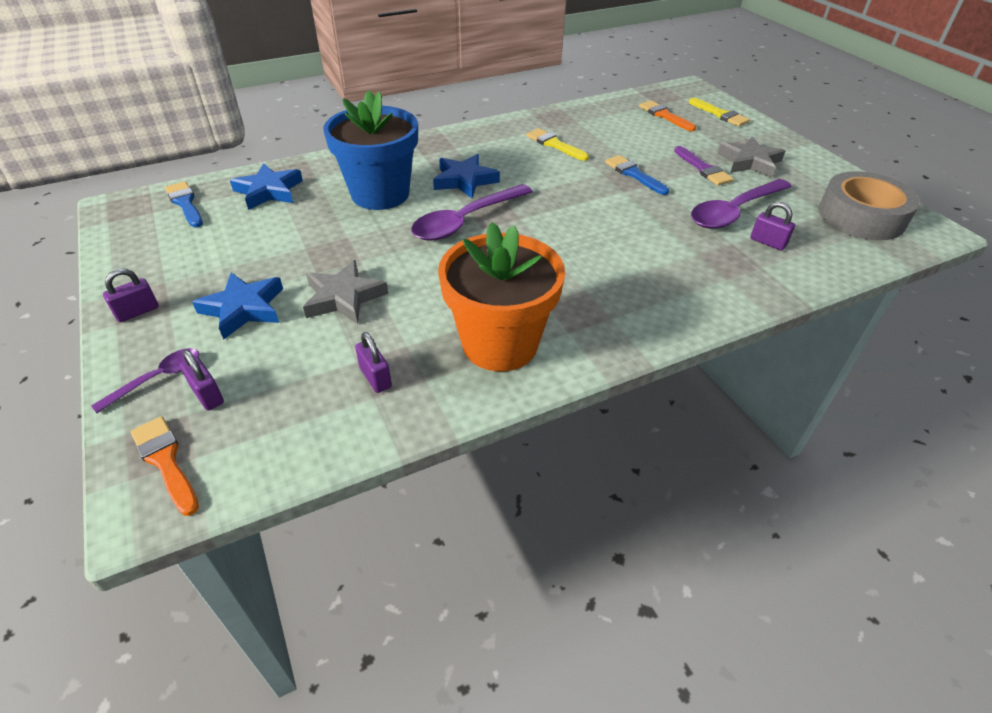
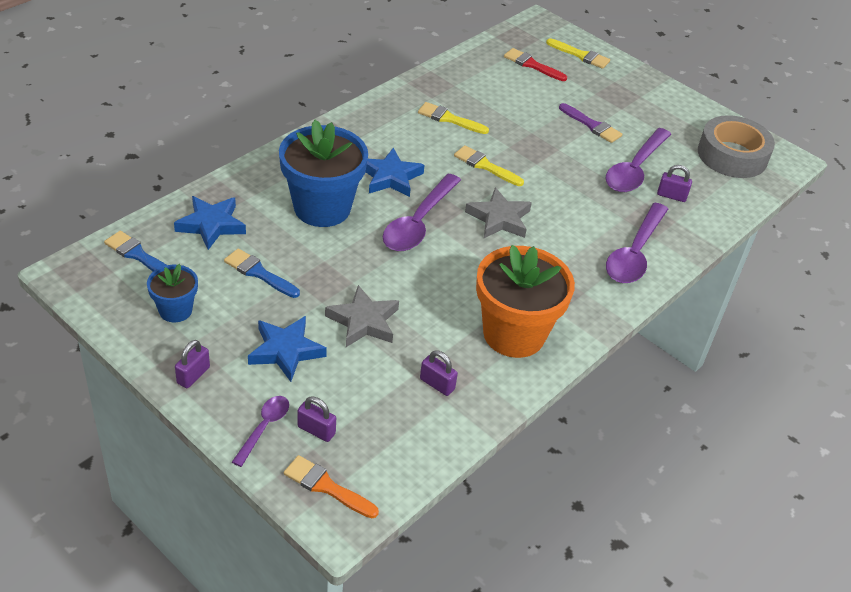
camera: 25 degrees left, 0 degrees up
(175, 252) = (175, 310): none -> blue flower pot
(567, 185) = (485, 166): none -> yellow brush
(634, 174) = (536, 142): blue brush -> blue brush (259, 273)
(664, 116) = (532, 65): orange brush -> red brush
(694, 290) = (634, 253): none -> purple spoon
(749, 162) = (627, 110): grey star -> grey star (499, 219)

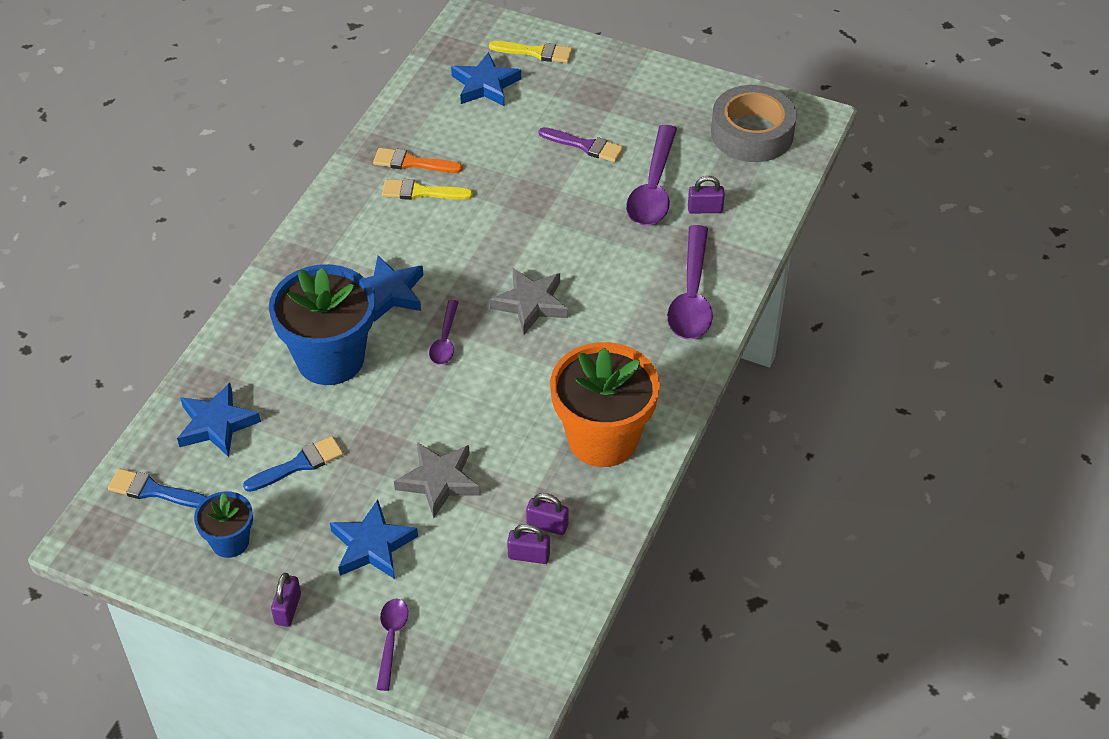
camera: 15 degrees left, 5 degrees up
(259, 273) = (299, 464): blue brush -> blue brush turned 135 degrees clockwise
(316, 430) = (446, 622): purple padlock -> purple padlock (529, 555)
(326, 487) = (485, 678): orange brush -> orange brush (412, 163)
(418, 223) = (445, 340): purple spoon -> purple spoon, size x0.54
(485, 166) = (488, 241): yellow brush -> none
(532, 65) = (485, 85): red brush -> blue star

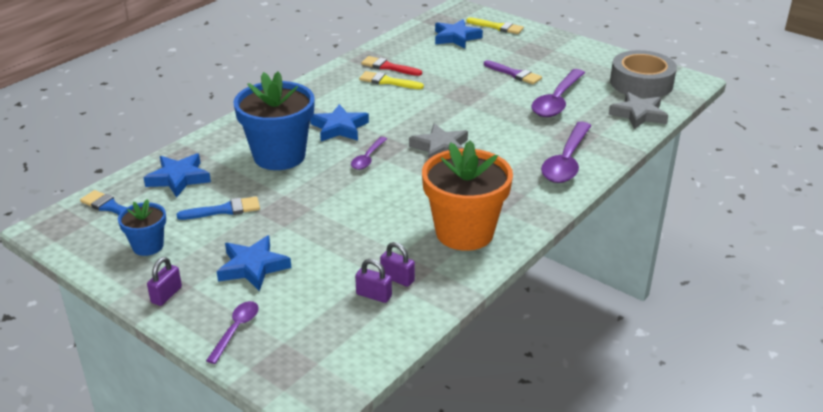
camera: 15 degrees right, 15 degrees down
(412, 163) = (388, 67): orange brush -> red brush
(439, 481) = (324, 237): grey star -> grey star (638, 114)
(705, 209) = (592, 116): purple padlock -> none

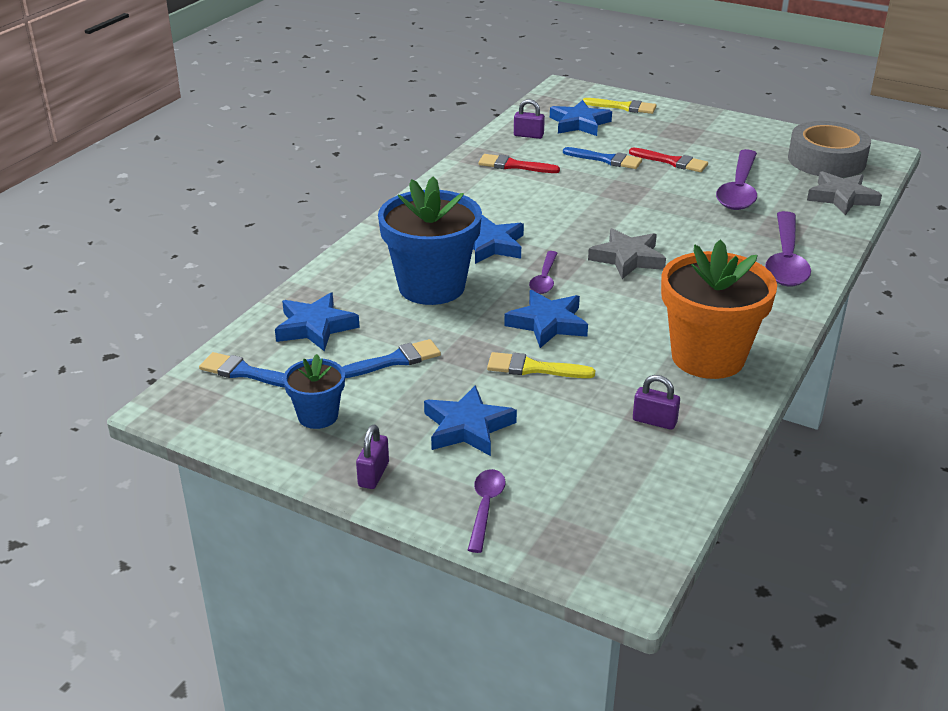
camera: 10 degrees left, 0 degrees up
(353, 193) = (547, 323): none -> blue star
(374, 295) = (636, 445): purple padlock -> purple padlock (528, 135)
(387, 81) = (522, 183): yellow brush -> yellow brush (533, 368)
(463, 68) = (606, 159): none -> blue brush
(514, 74) = (672, 162): purple brush -> red brush

